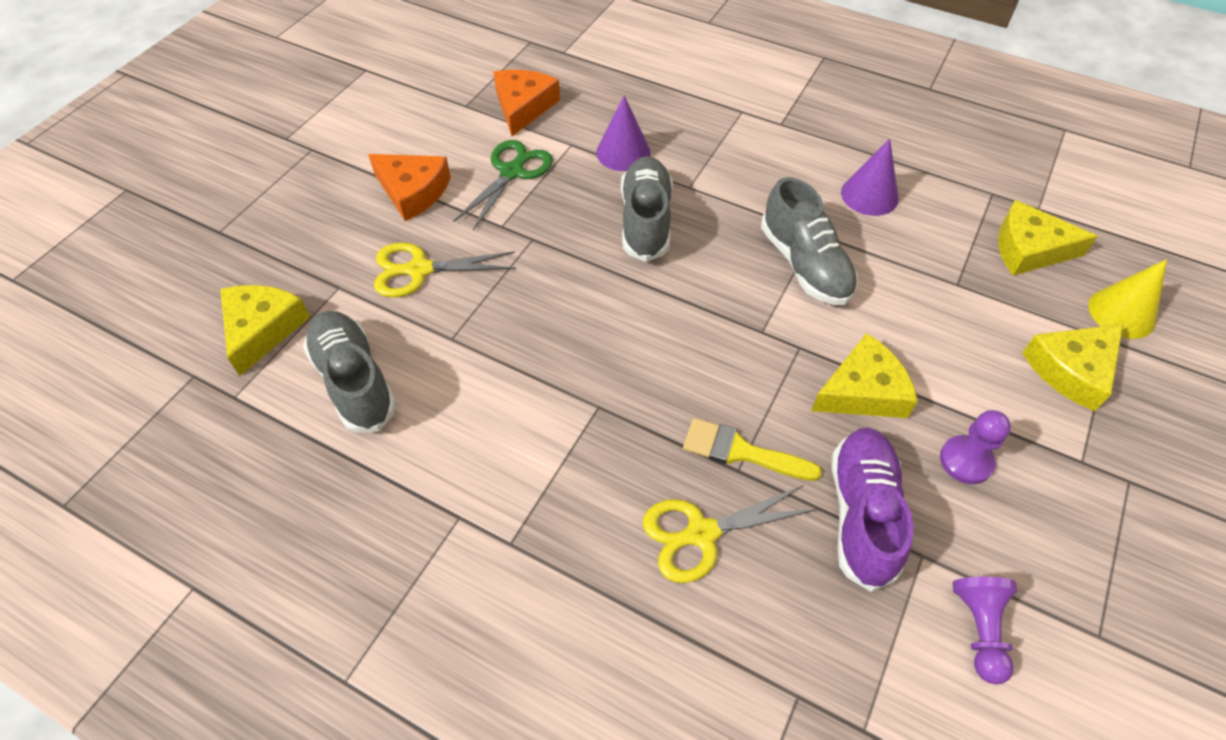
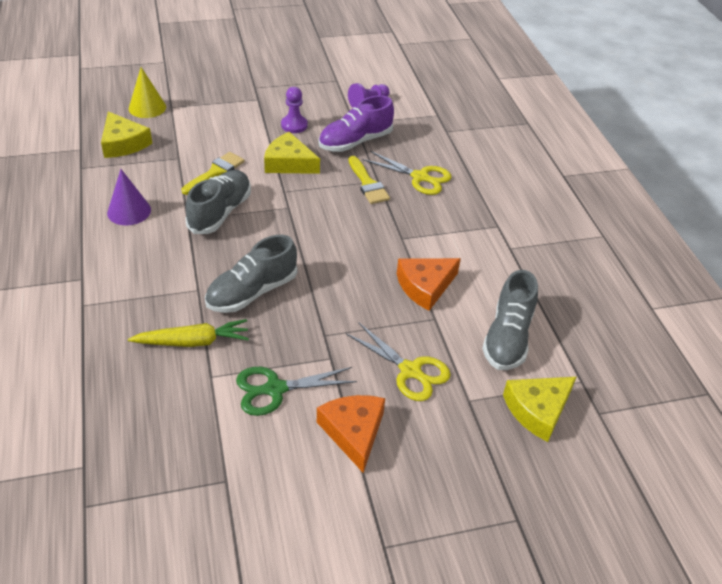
camera: 135 degrees left, 10 degrees down
(523, 107) = (192, 438): orange cheese -> orange cheese (425, 286)
(623, 152) = (193, 342): purple cone -> yellow carrot
(896, 302) = (215, 172): none -> yellow brush
(1071, 370) = (204, 112): yellow cheese -> none

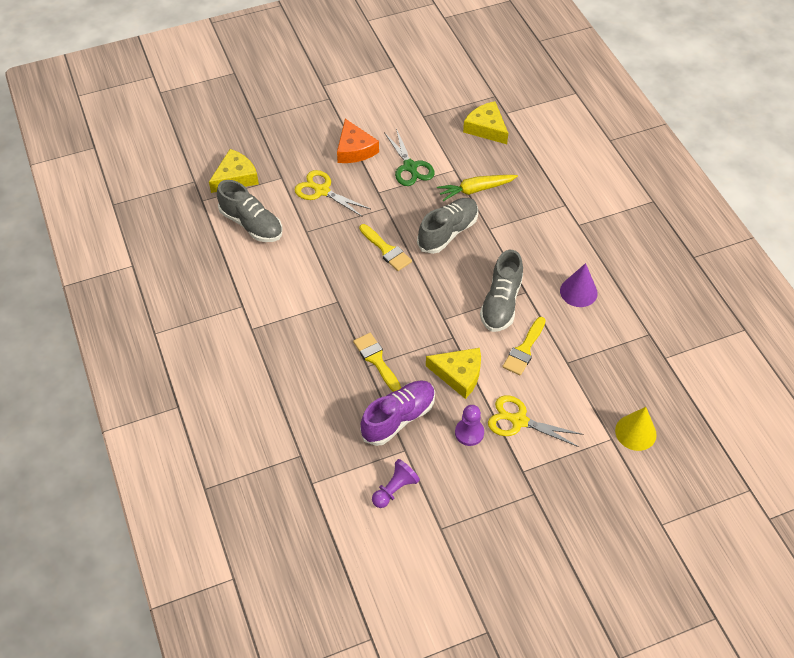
camera: 175 degrees right, 10 degrees up
(123, 143) = (629, 372): yellow cheese -> yellow cheese (486, 128)
(274, 389) = (410, 167): green scissors -> green scissors turned 90 degrees clockwise
(335, 282) = (386, 250): none -> yellow brush
(420, 177) = (325, 378): yellow scissors -> yellow scissors (518, 421)
(425, 286) = (315, 257): orange cheese -> none
(507, 337) = (251, 224): grey shoe -> grey shoe turned 120 degrees clockwise

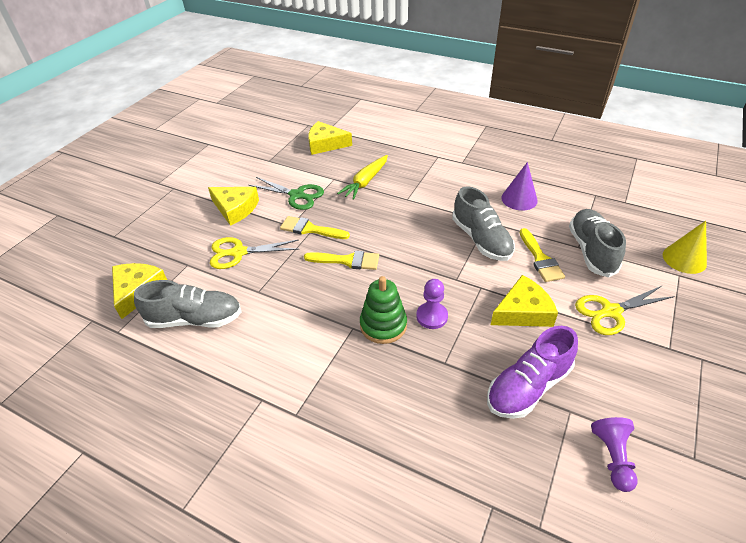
camera: 40 degrees left, 10 degrees down
(354, 149) = (235, 209): orange cheese -> yellow cheese
(358, 314) = (383, 325): none -> green stacking toy
(376, 360) = (446, 351): yellow brush -> yellow brush (310, 229)
(398, 418) = (528, 387): purple shoe -> purple shoe turned 135 degrees counterclockwise
(448, 232) = (380, 219): grey shoe -> grey shoe (591, 251)
(469, 433) = (593, 351): purple pawn -> purple pawn (432, 316)

